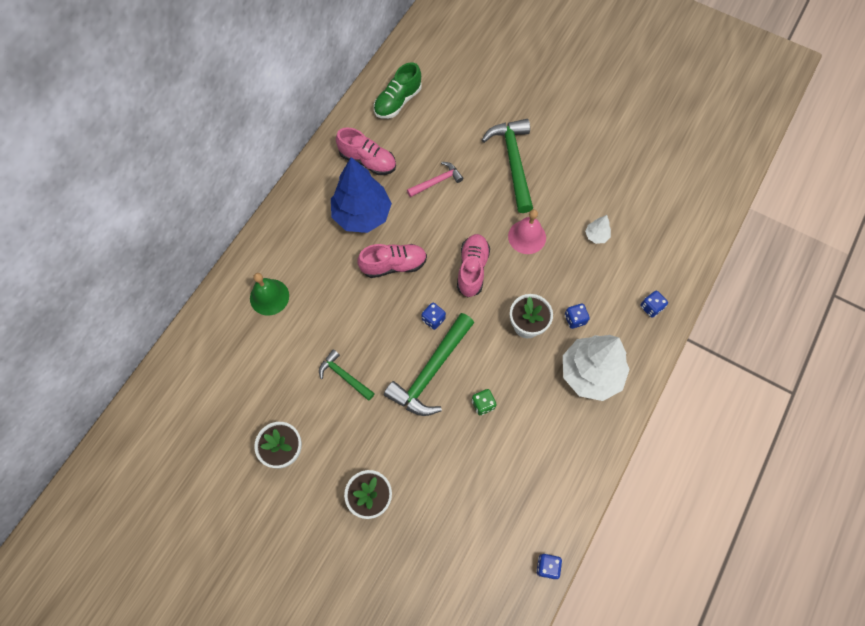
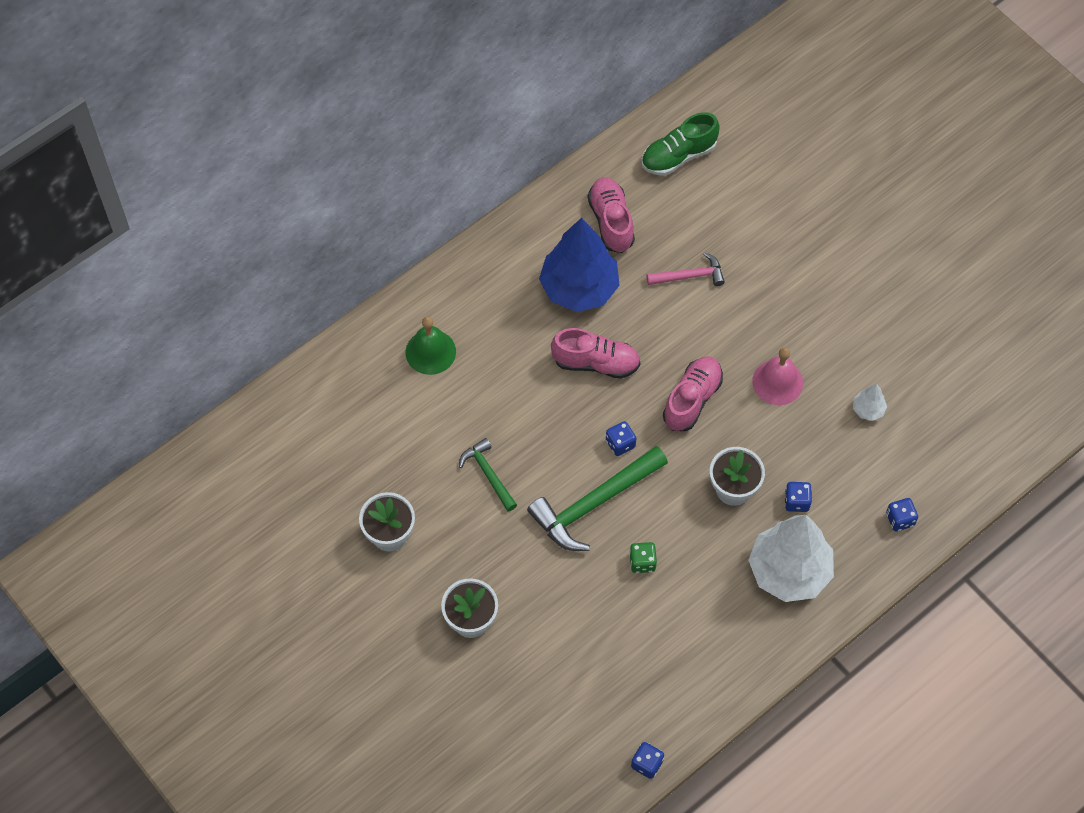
camera: 20 degrees right, 5 degrees down
(367, 161) = (611, 221): pink shoe -> pink shoe turned 150 degrees counterclockwise
(513, 162) = (799, 282): green hammer -> none

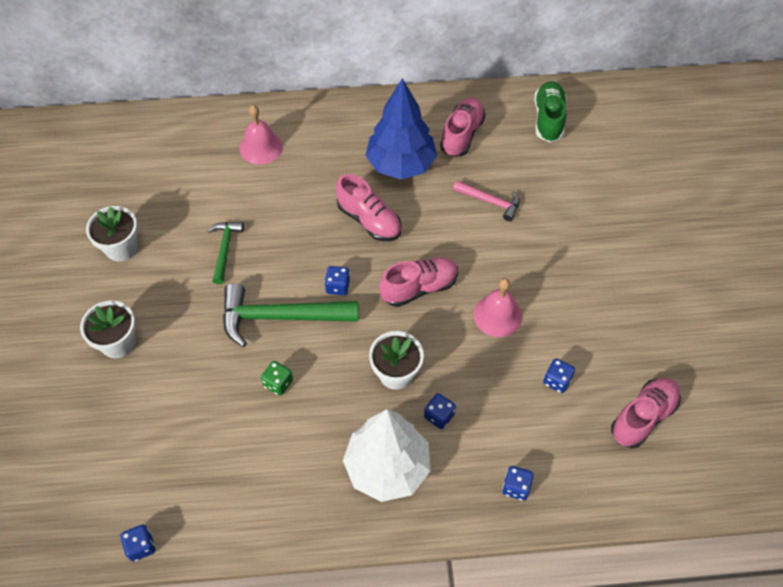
camera: 35 degrees right, 5 degrees down
(430, 352) = (261, 147): green bell -> pink bell
(678, 156) = (548, 119): green shoe -> green shoe turned 90 degrees clockwise
(868, 409) = (556, 381): white tree -> blue dice
(956, 396) = (643, 417): none -> pink shoe

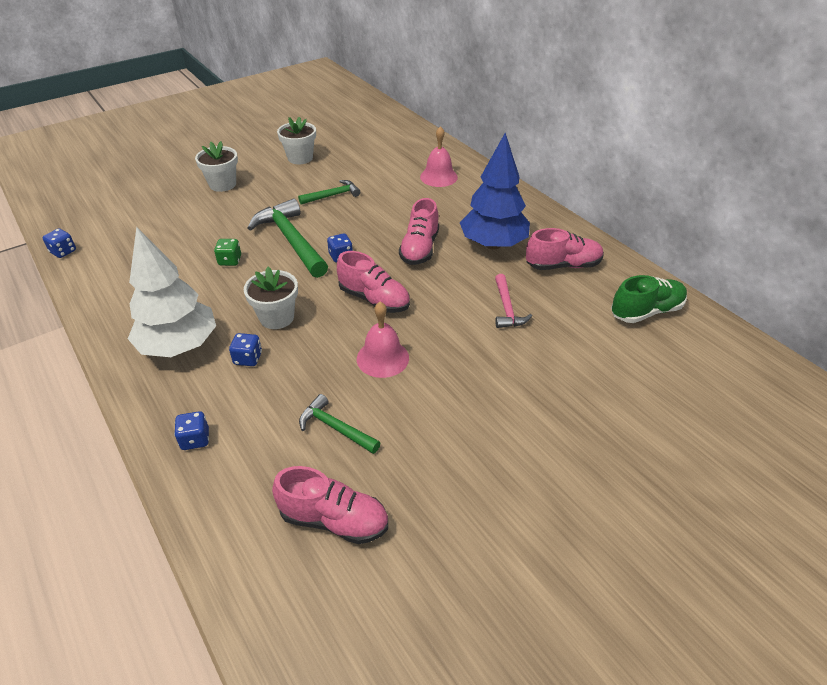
camera: 60 degrees right, 15 degrees down
(556, 381) = (336, 428): blue dice -> green hammer

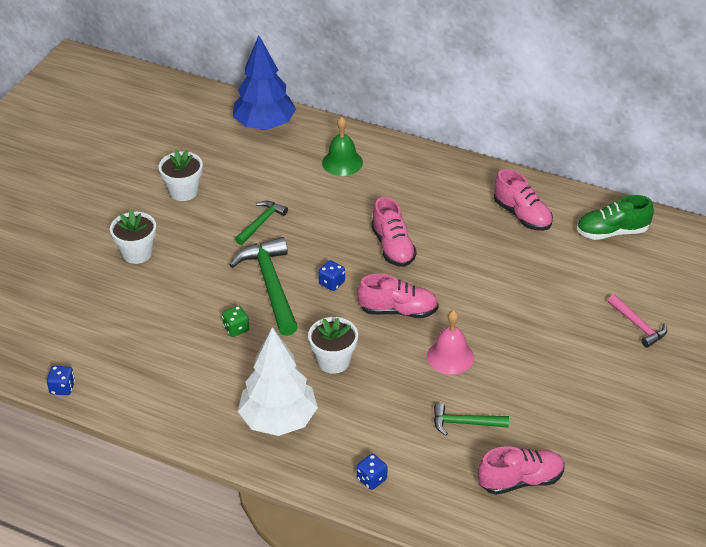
camera: 30 degrees left, 0 degrees up
(248, 358) = (346, 404): blue dice -> none
(291, 240) = (271, 285): green hammer -> green hammer turned 45 degrees clockwise
(438, 177) = (342, 162): pink bell -> green bell
(493, 244) = (451, 217): blue tree -> blue tree (264, 125)
(506, 308) = (508, 273): pink hammer -> pink hammer (638, 325)
(563, 265) = (522, 215): pink shoe -> pink shoe turned 90 degrees clockwise
(646, 311) = (612, 232): green shoe -> green shoe turned 135 degrees counterclockwise

